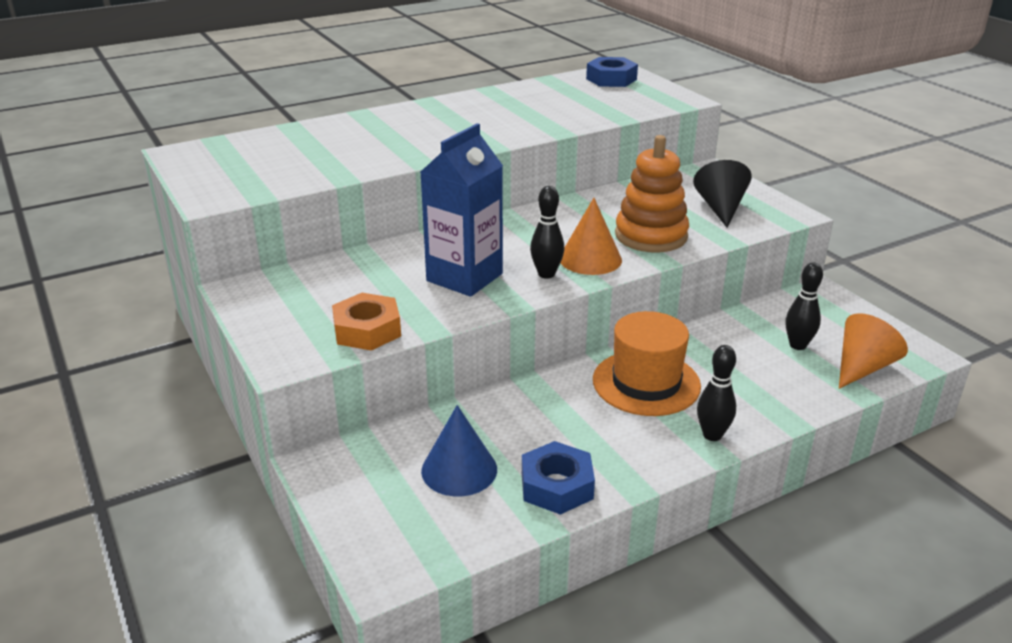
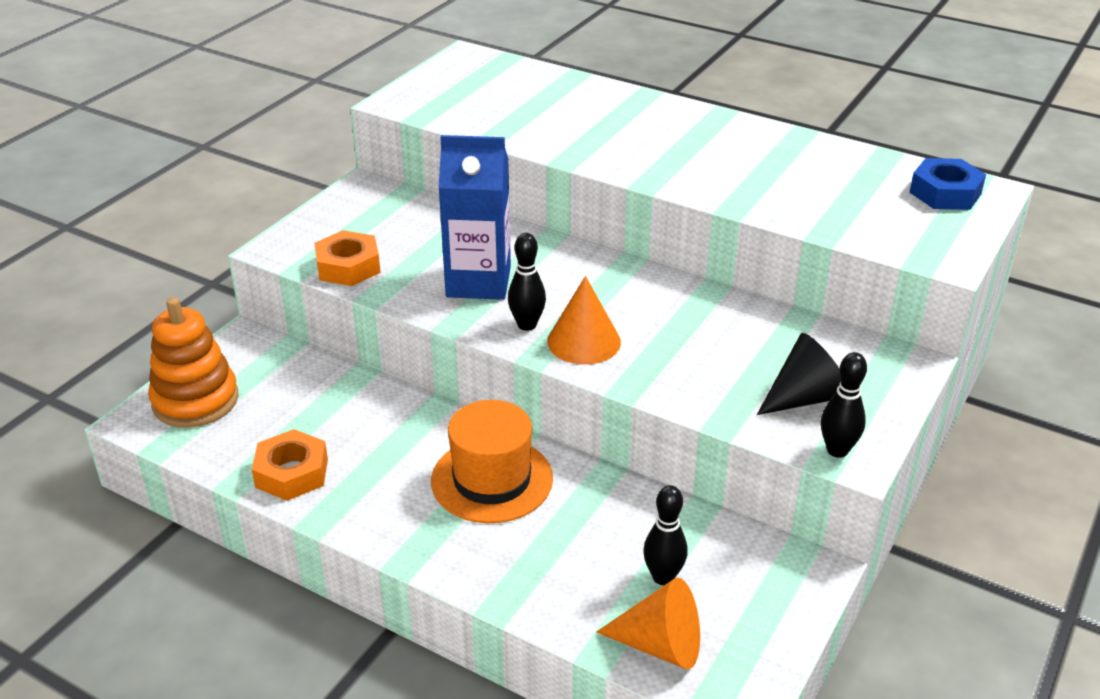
camera: 60 degrees right, 5 degrees up
(459, 470) = (280, 411): blue cone -> none
(557, 486) = (292, 473): blue nut -> orange nut
(651, 236) = (677, 365): orange stacking toy -> orange stacking toy (195, 400)
(712, 435) = (434, 551): black bowling pin -> black bowling pin (837, 450)

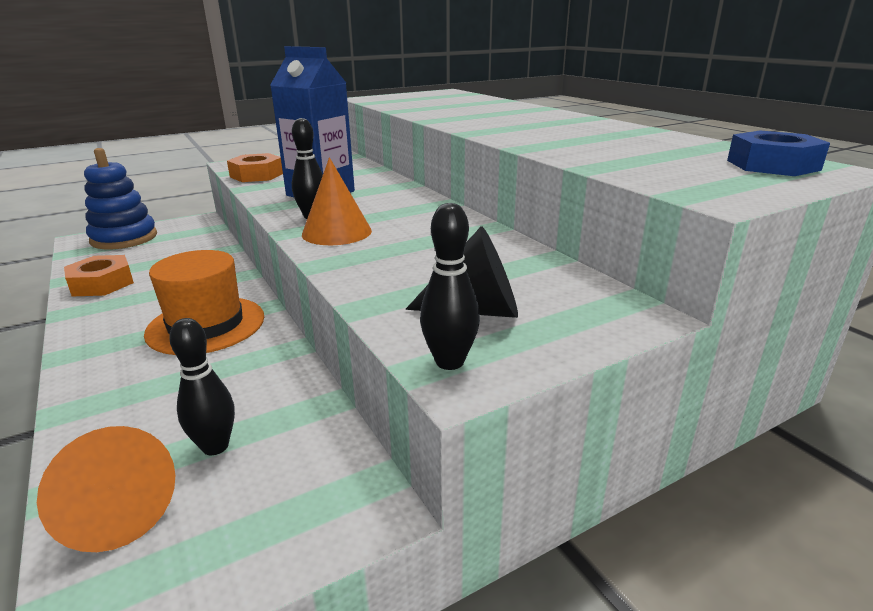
camera: 30 degrees right, 10 degrees down
(195, 400) = (124, 238): orange stacking toy -> blue stacking toy

